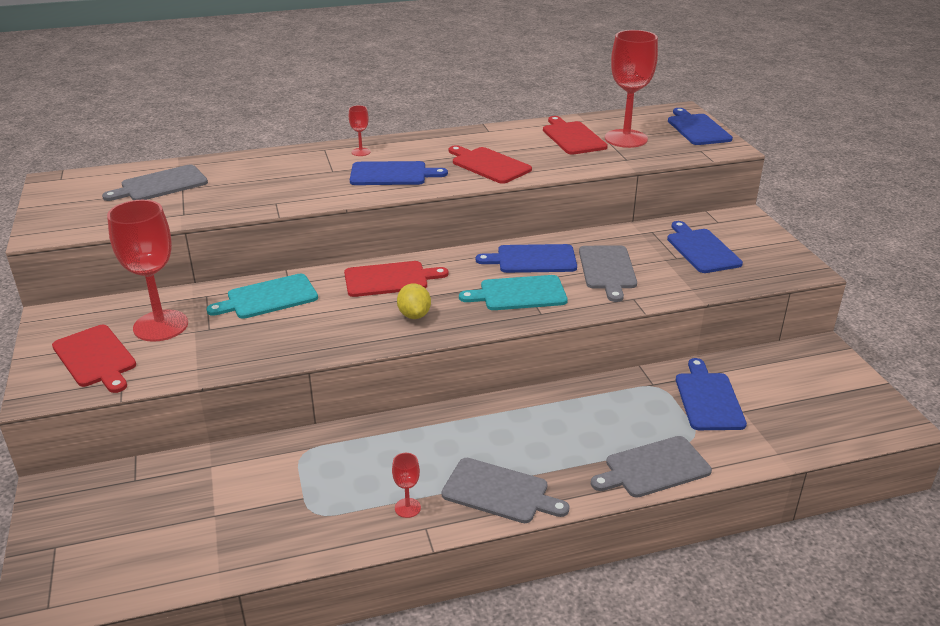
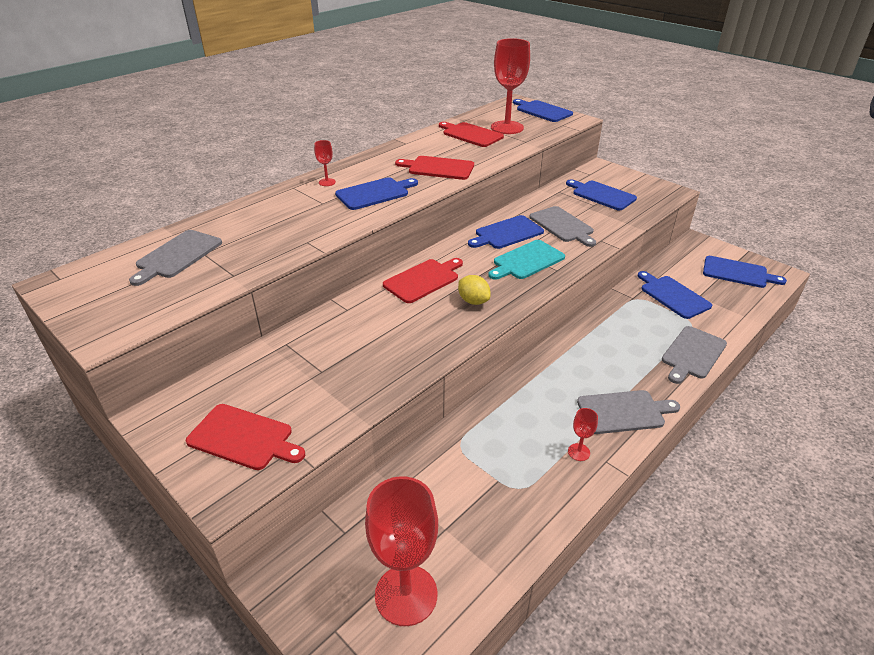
camera: 30 degrees left, 5 degrees up
(160, 326) = (274, 385): red goblet -> red goblet (406, 595)
(268, 297) = (343, 327): turquoise cutting board -> none
(834, 403) = (737, 273): none -> blue cutting board

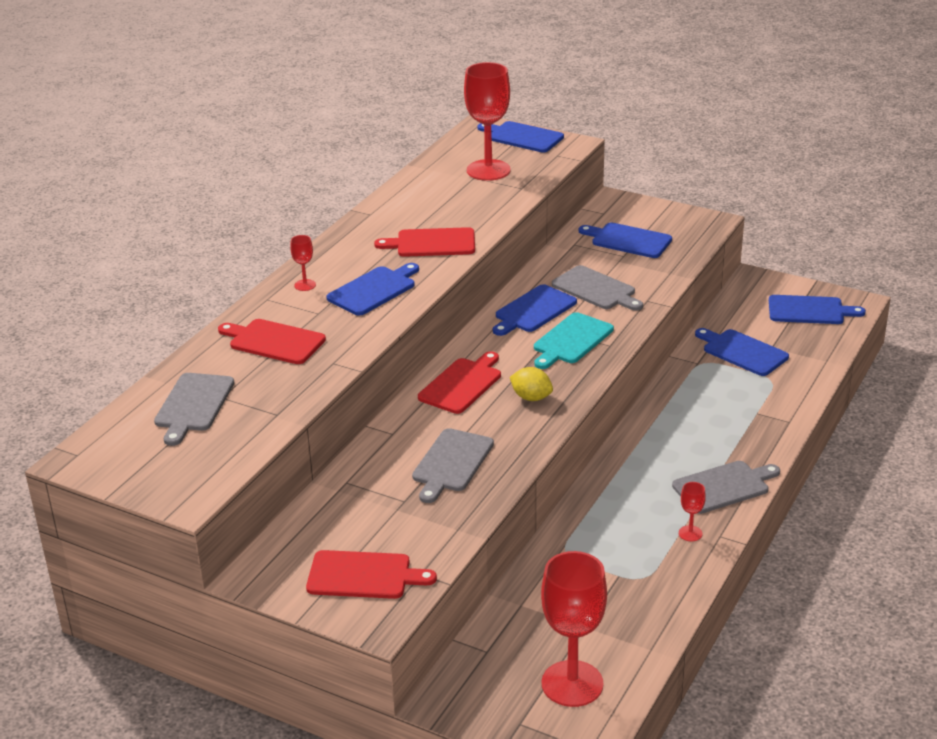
camera: 15 degrees left, 5 degrees down
(471, 134) = (447, 188): red cutting board -> red cutting board (274, 341)
(692, 354) = (780, 413): grey cutting board -> grey cutting board (451, 463)

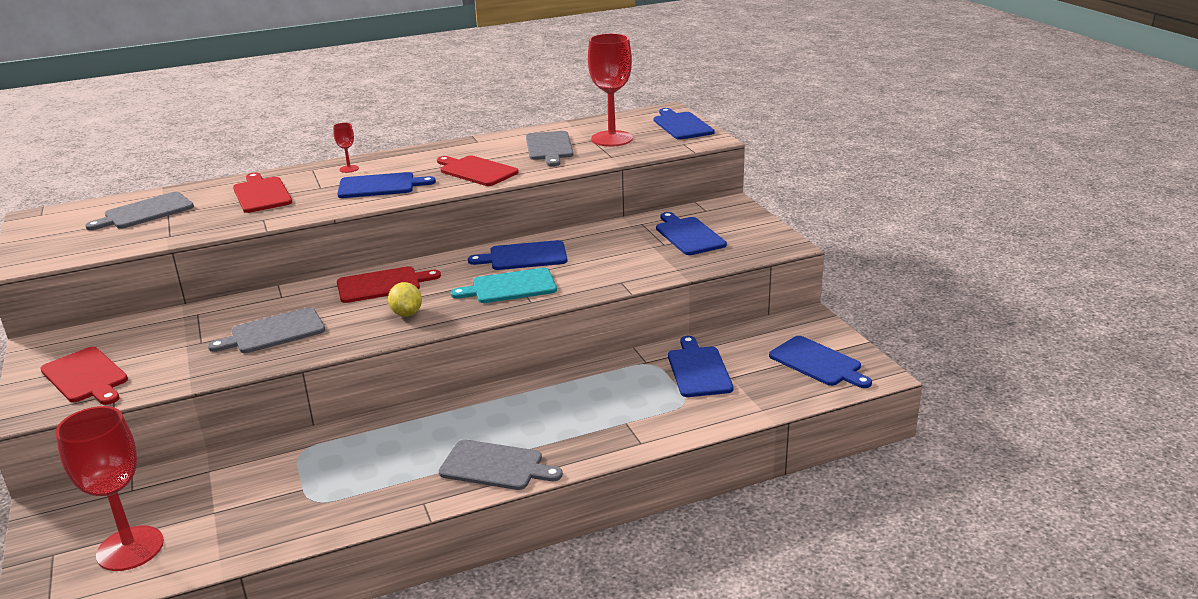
camera: 40 degrees right, 5 degrees down
(596, 289) = (597, 259): grey cutting board -> grey cutting board (549, 147)
(690, 533) = (406, 488): red goblet -> none

